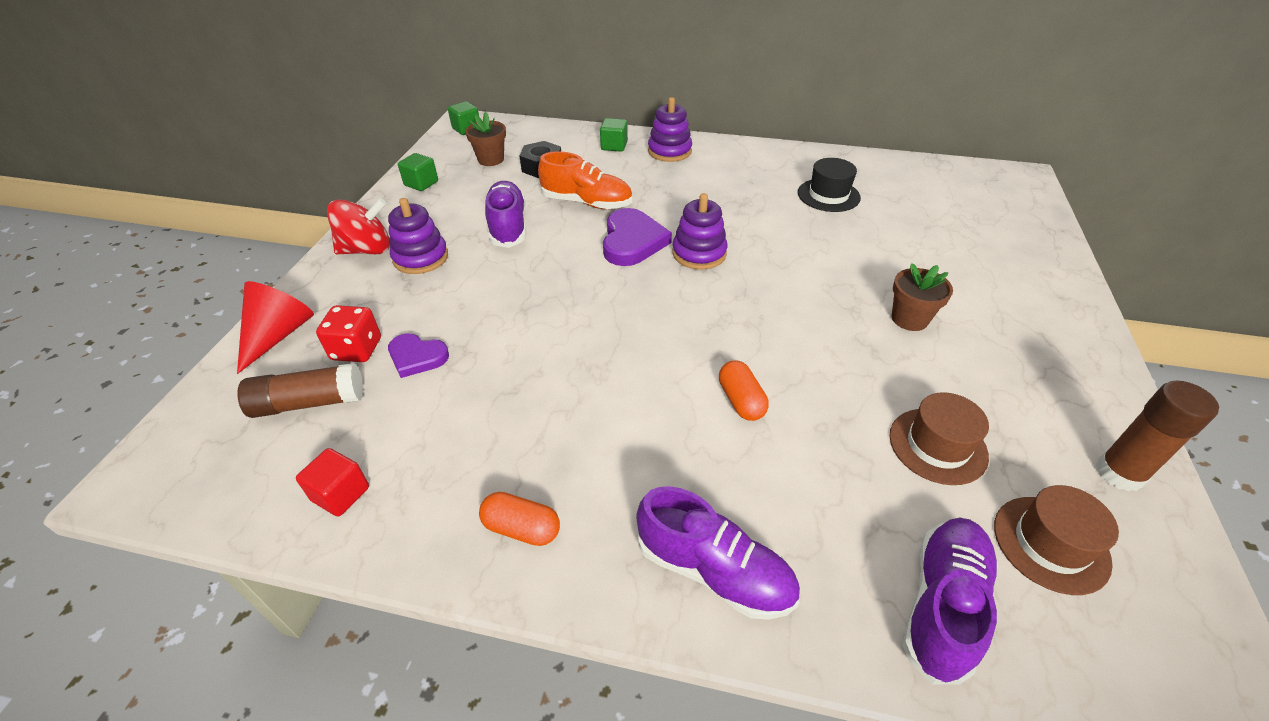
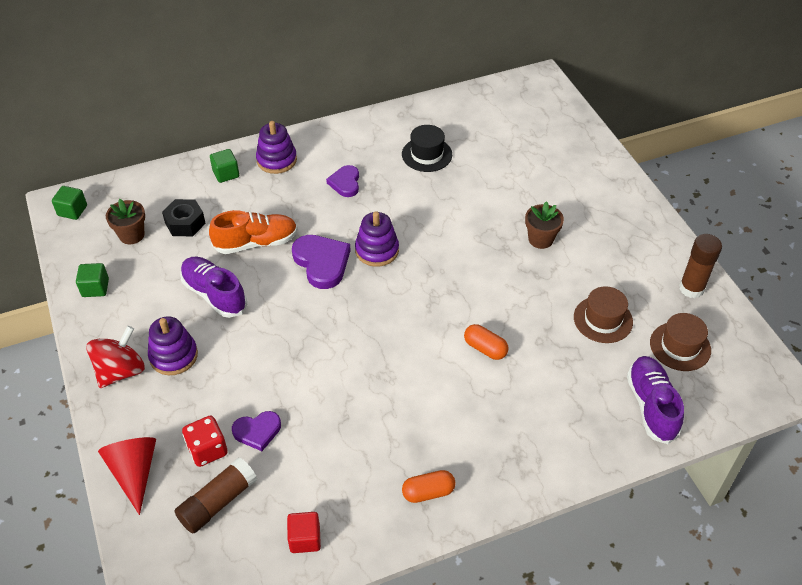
camera: 35 degrees left, 5 degrees up
(714, 571) = (542, 453): purple shoe -> none
(719, 189) = (345, 183): none -> purple heart

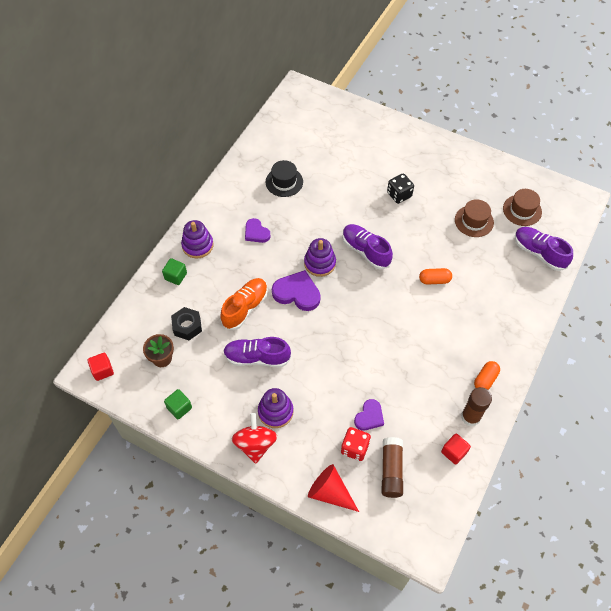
camera: 40 degrees left, 10 degrees up
(72, 211) = (102, 370): green cube -> red cube
(439, 270) = (365, 251): none -> purple shoe
(540, 239) = (399, 195): brown flower pot -> black dice
(691, 288) = (497, 173): brown glue stick -> brown glue stick (470, 417)

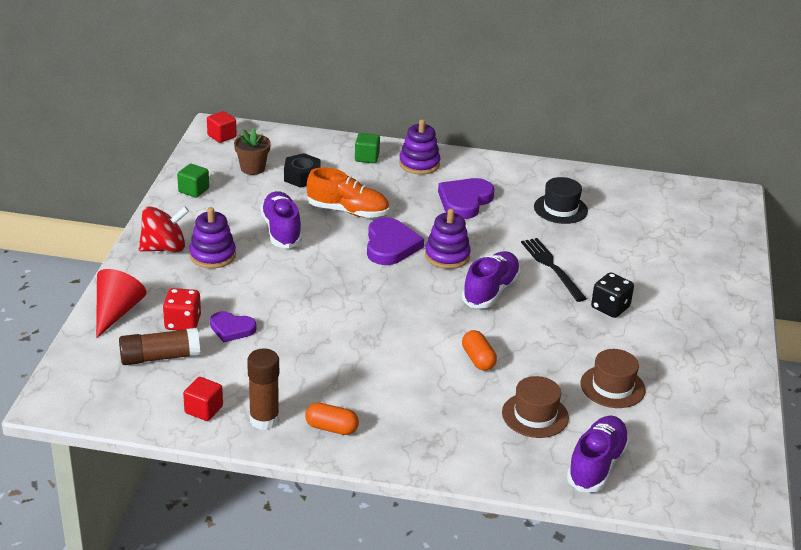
camera: 70 degrees right, 25 degrees down
(256, 232) = (465, 201): purple heart -> purple heart, size x1.59
(349, 209) = (552, 267): none -> black fork
(522, 210) = (671, 437): brown hat -> brown hat (535, 415)

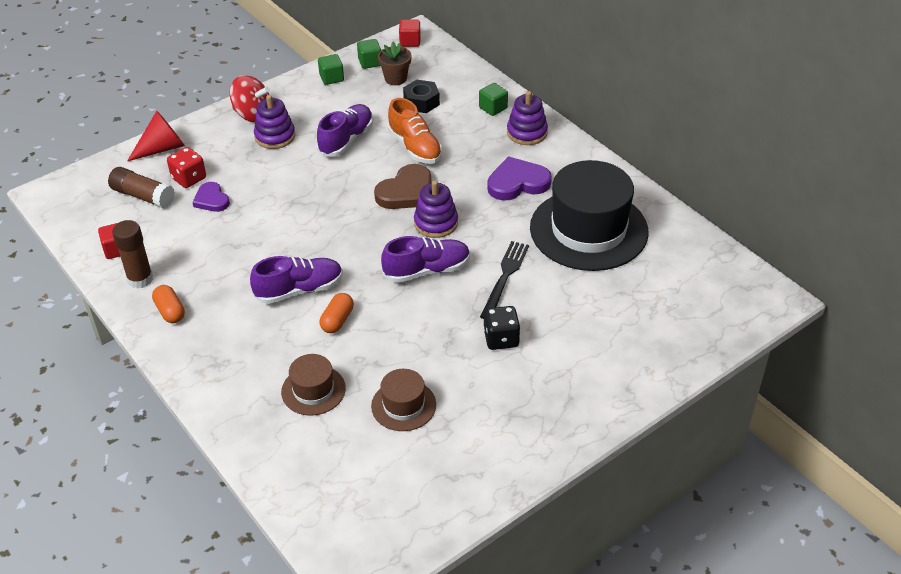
camera: 45 degrees right, 10 degrees up
(210, 165) = (370, 62): none -> green cube
(390, 245) = (406, 192): purple heart -> brown heart
(560, 209) = (588, 230): black hat -> black hat, size x2.09
(596, 465) = (299, 458): purple shoe -> purple shoe (299, 290)

